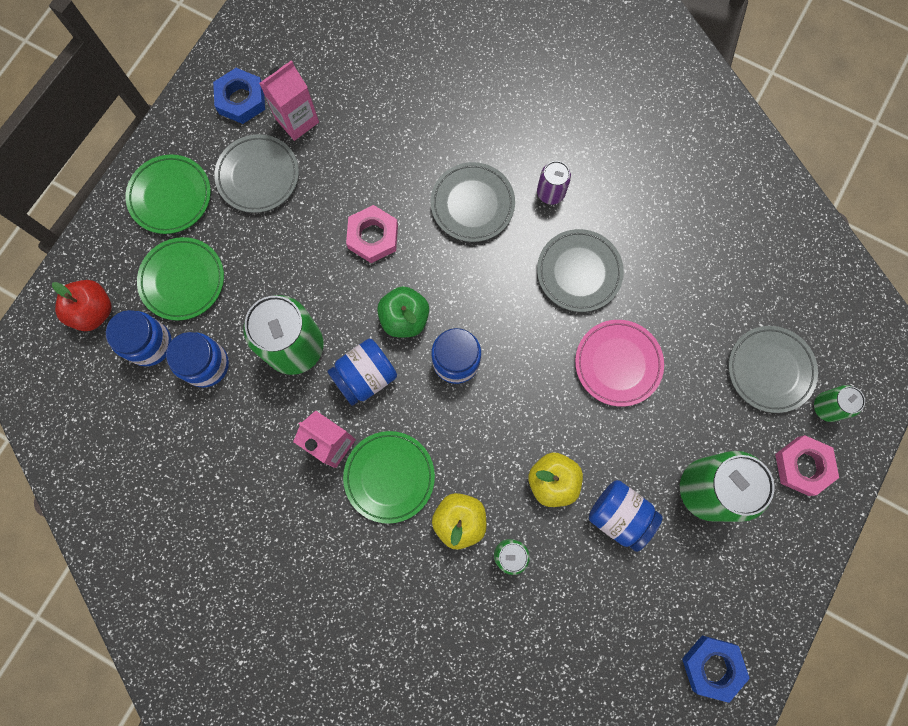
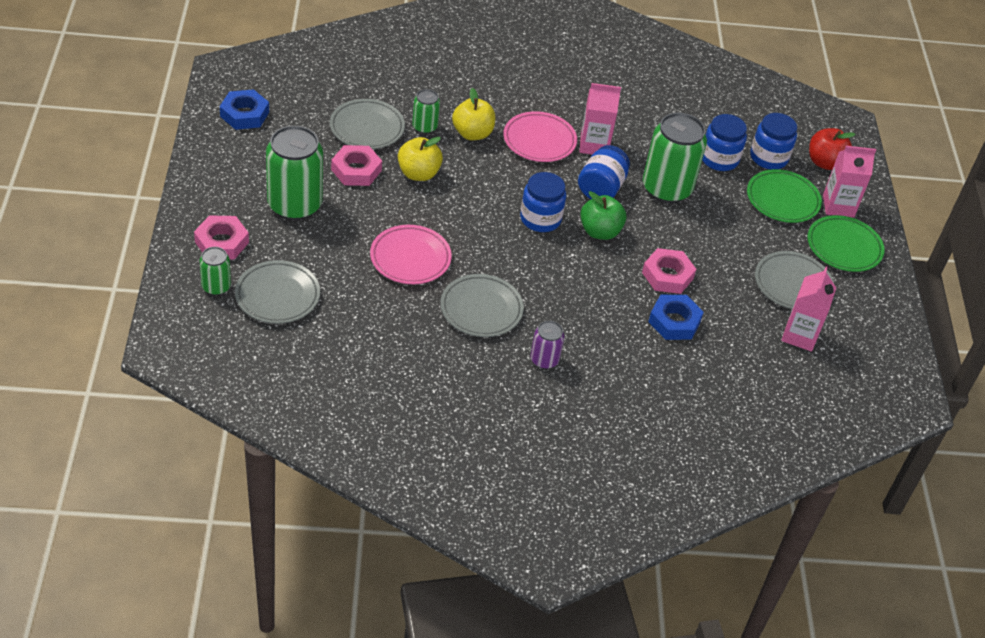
camera: 145 degrees right, 30 degrees down
(131, 248) = (838, 206): none -> pink carton
(241, 99) = (858, 334): blue nut -> blue nut (674, 321)
(389, 477) = (539, 141): green plate -> pink plate
(472, 204) = (605, 327): grey plate -> grey plate (367, 128)
(619, 515) = (356, 170): blue jar -> pink nut

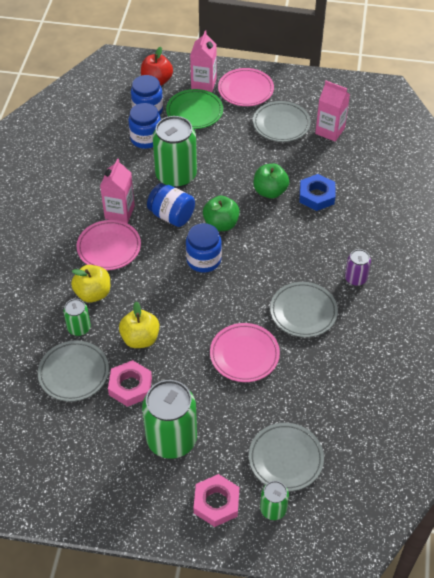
camera: 75 degrees left, 5 degrees up
(244, 114) = (37, 477): blue nut -> none
(667, 275) = (270, 191): pink nut -> green apple
(844, 247) = (245, 90): green plate -> pink plate

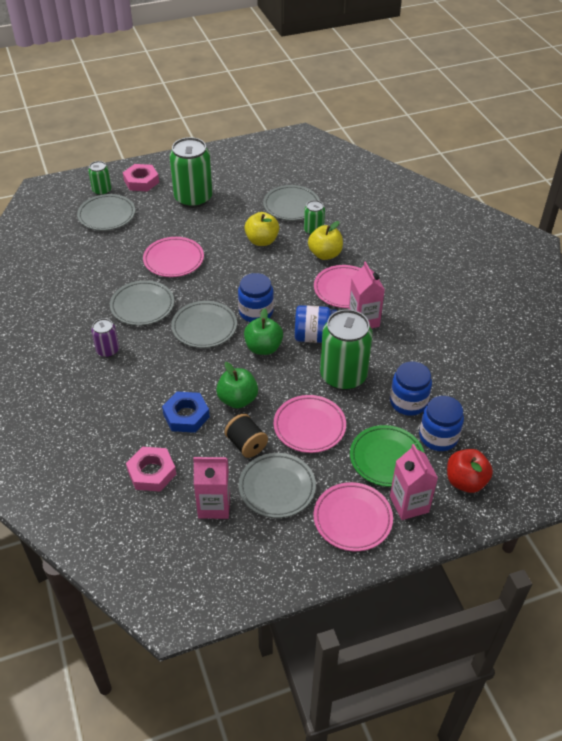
camera: 150 degrees right, 5 degrees down
(130, 386) = (245, 213): pink nut -> pink nut (151, 472)
(230, 151) = (309, 426): none -> pink plate
(258, 264) = (204, 327): none -> grey plate
(284, 158) = (246, 444): none -> black spool

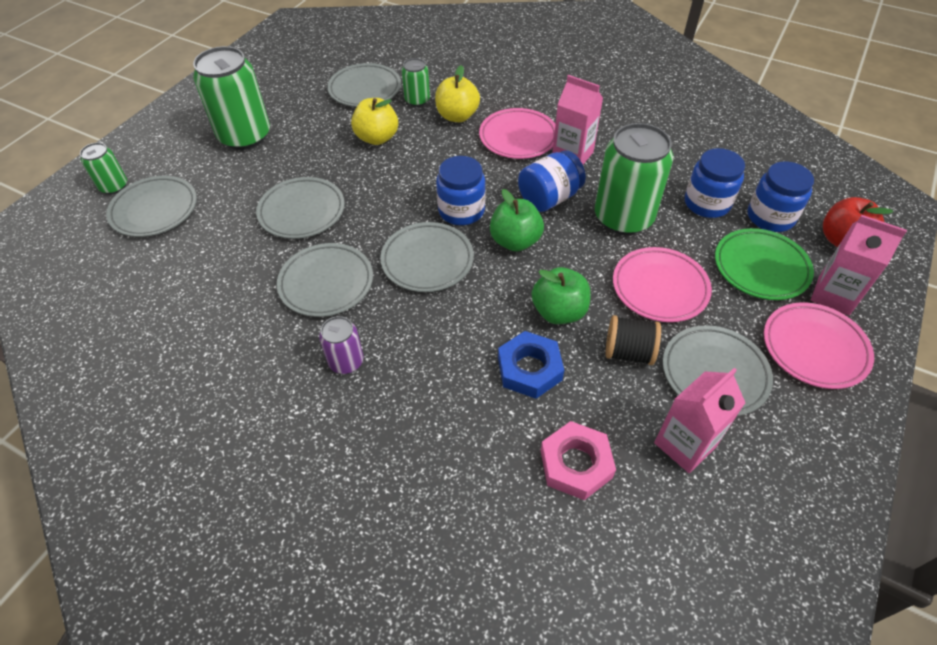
camera: 40 degrees left, 5 degrees up
(141, 181) = (156, 150): pink nut -> none
(174, 260) = (302, 212): pink plate -> grey plate

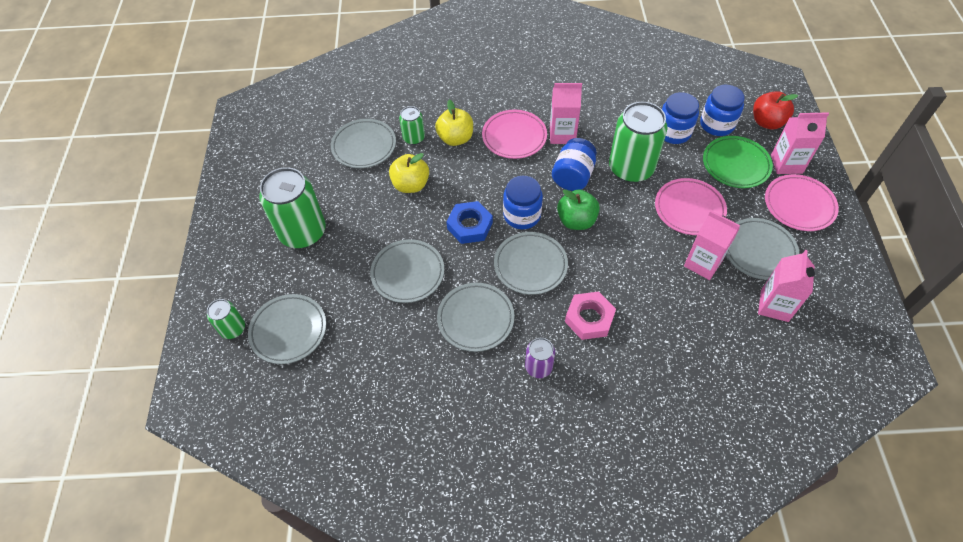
camera: 30 degrees left, 5 degrees up
(529, 369) = (655, 307): blue nut -> blue nut (470, 226)
(559, 312) = (642, 258): green apple -> none
(575, 464) = (726, 352): pink nut -> pink nut (589, 318)
(628, 352) = (703, 263): black spool -> pink carton

